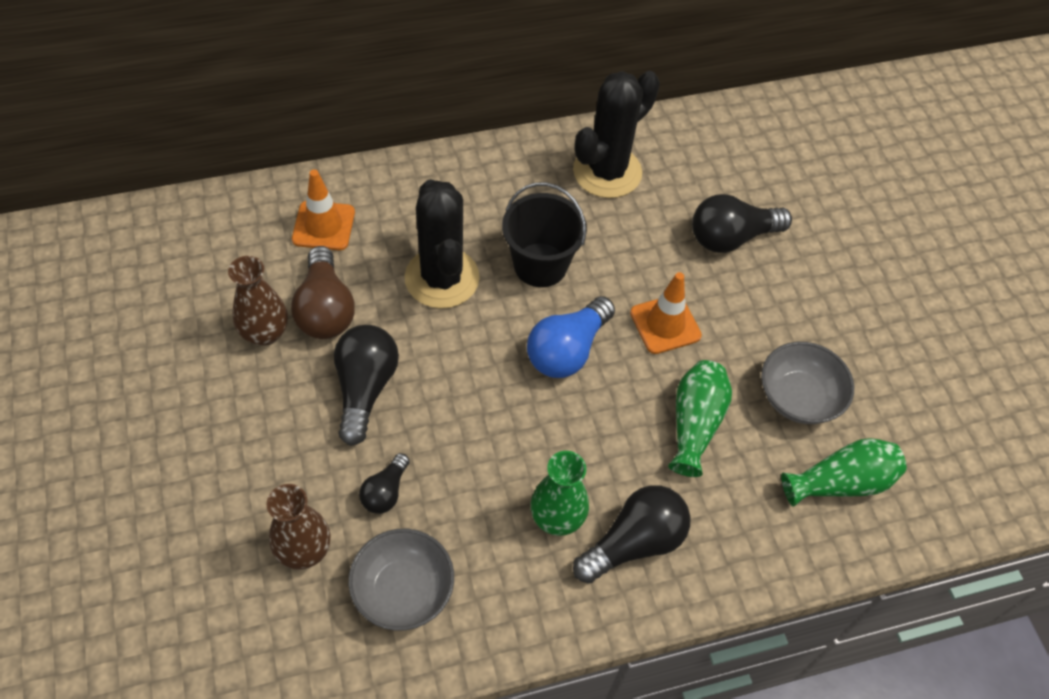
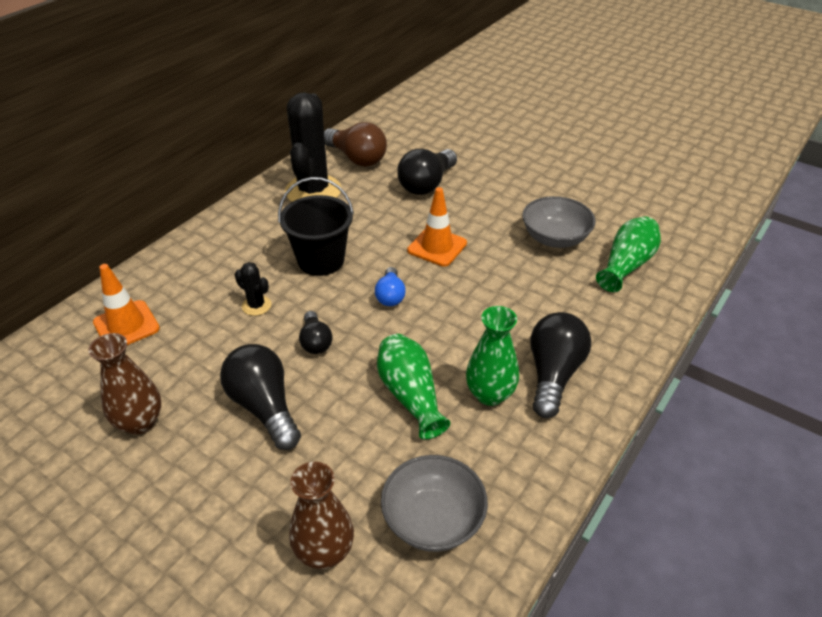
camera: 35 degrees left, 15 degrees down
(325, 309) = (179, 376): brown light bulb -> brown light bulb (356, 158)
(385, 492) = (350, 463): black light bulb -> black light bulb (315, 341)
(442, 278) = (256, 305): black cactus -> black cactus, size x0.43
(567, 350) = (390, 295): blue light bulb -> blue light bulb, size x0.57
(695, 424) = (513, 286): green vase -> green vase (410, 395)

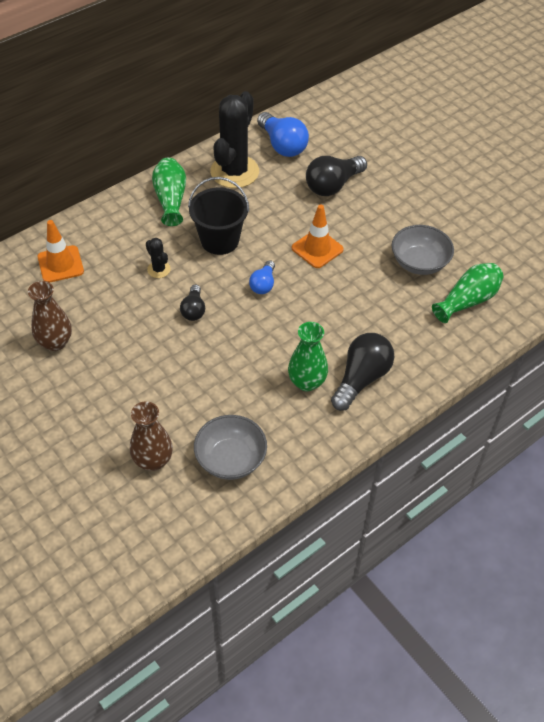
camera: 15 degrees right, 10 degrees up
(264, 407) = (142, 352): black light bulb -> none
(356, 158) = (282, 145): brown light bulb -> blue light bulb
(410, 395) = (248, 368): green vase -> green vase (170, 199)

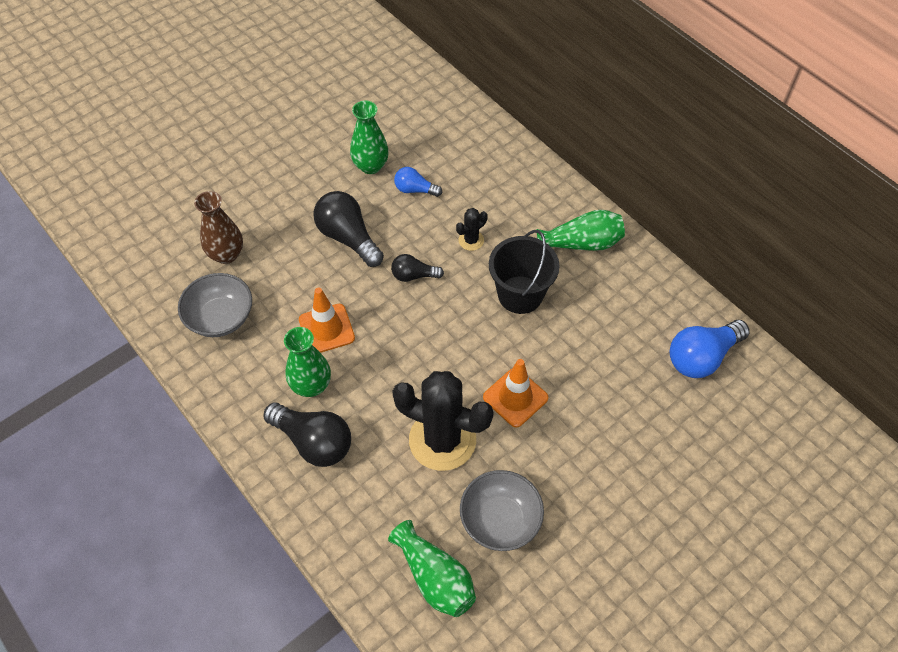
camera: 90 degrees right, 5 degrees up
(55, 342) = (370, 166): brown vase -> green vase
(60, 264) = (473, 157): orange traffic cone -> orange traffic cone (326, 329)
(234, 172) = (640, 305): black cactus -> black cactus (442, 440)
(263, 284) = (454, 340): blue light bulb -> blue light bulb (415, 190)
(333, 185) = (633, 417): black light bulb -> black light bulb (348, 238)

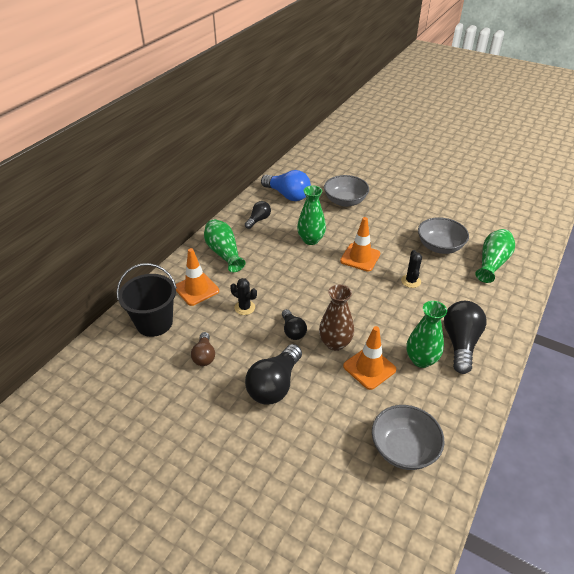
camera: 110 degrees left, 15 degrees down
(226, 254) = (336, 476): brown vase -> brown vase (335, 343)
(370, 166) = (185, 396): green vase -> green vase (311, 240)
(415, 190) = (204, 355): blue light bulb -> brown light bulb
(442, 440) = (411, 281): black cactus -> black cactus, size x0.43
(520, 295) = (281, 272): black bucket -> black bucket (154, 323)
(521, 202) = (196, 289): none -> orange traffic cone
(644, 300) = (258, 220): none -> black light bulb
(662, 434) = (345, 201): none -> grey bowl

